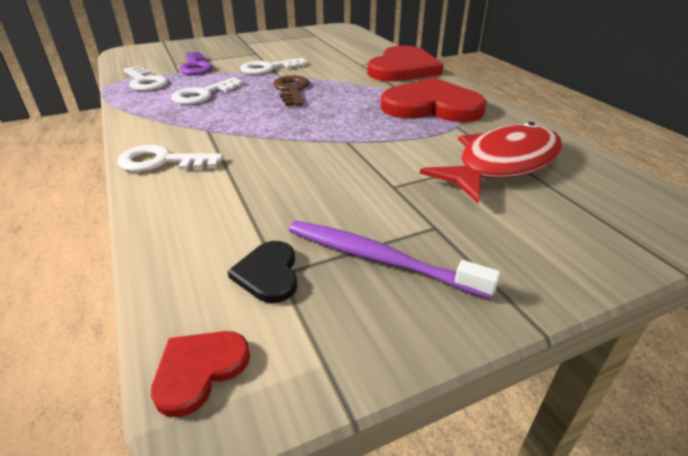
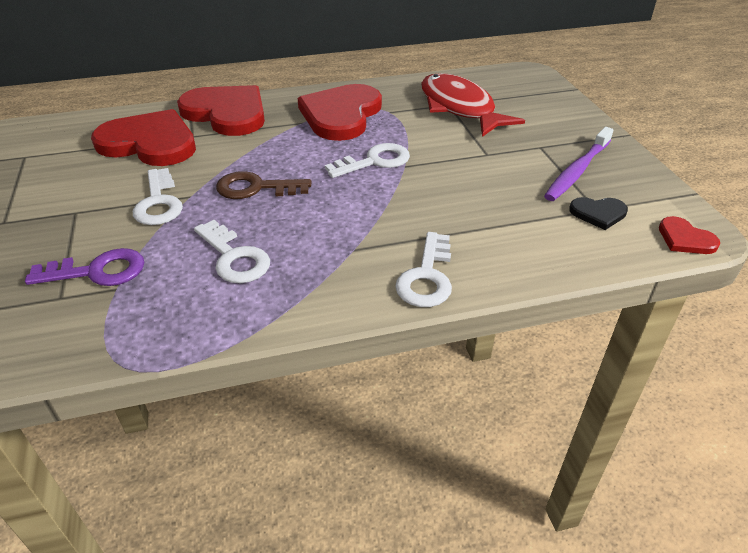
camera: 80 degrees left, 5 degrees up
(145, 82) = (140, 322): white key -> white key (374, 161)
(344, 56) = (149, 143): none -> red heart

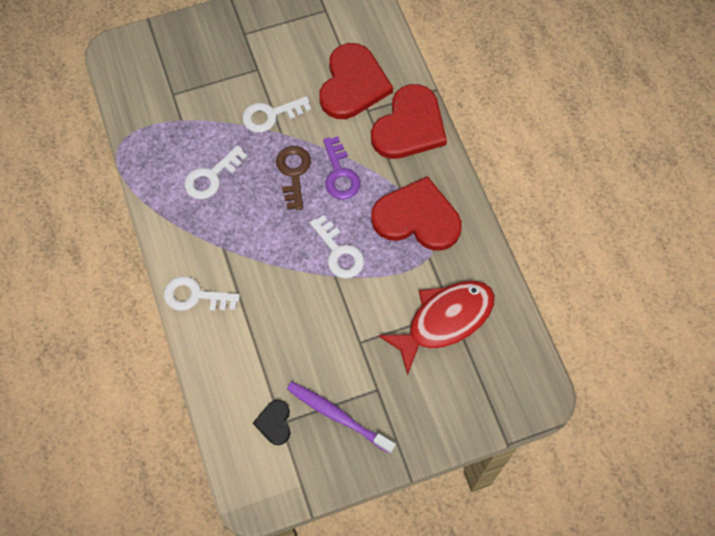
camera: 85 degrees right, 25 degrees up
(97, 271) = (196, 105): purple key -> purple key (340, 174)
(685, 239) = (244, 483): red heart -> none

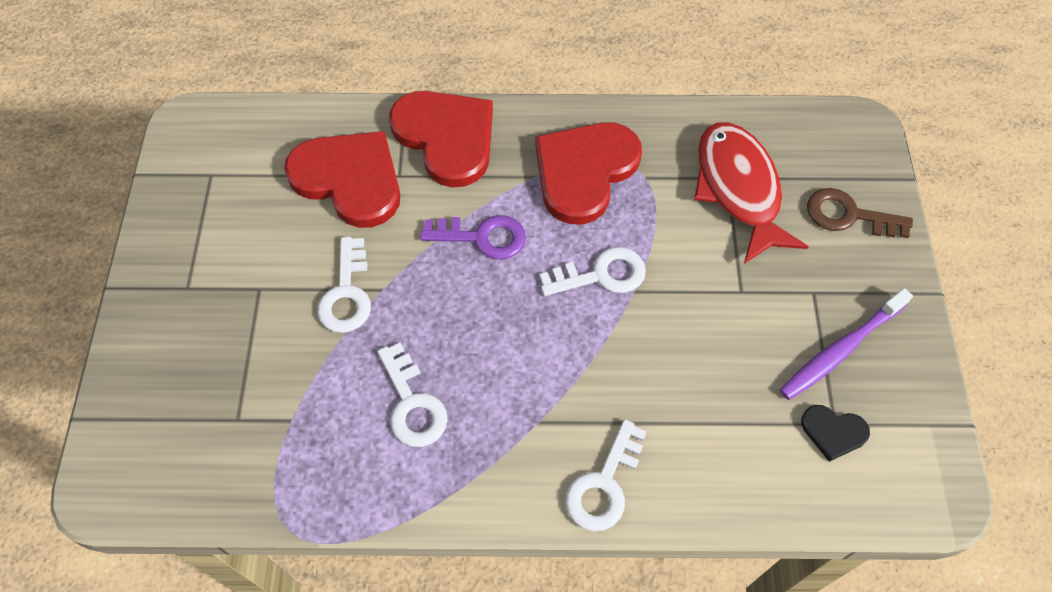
camera: 70 degrees left, 5 degrees down
(293, 173) = (455, 292): brown key -> brown key (848, 215)

